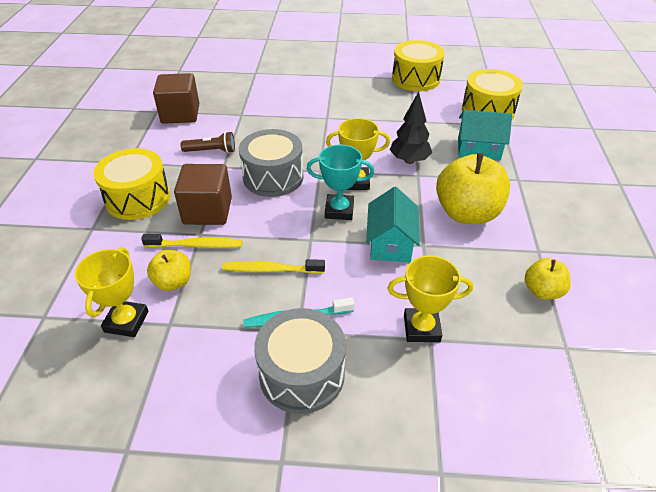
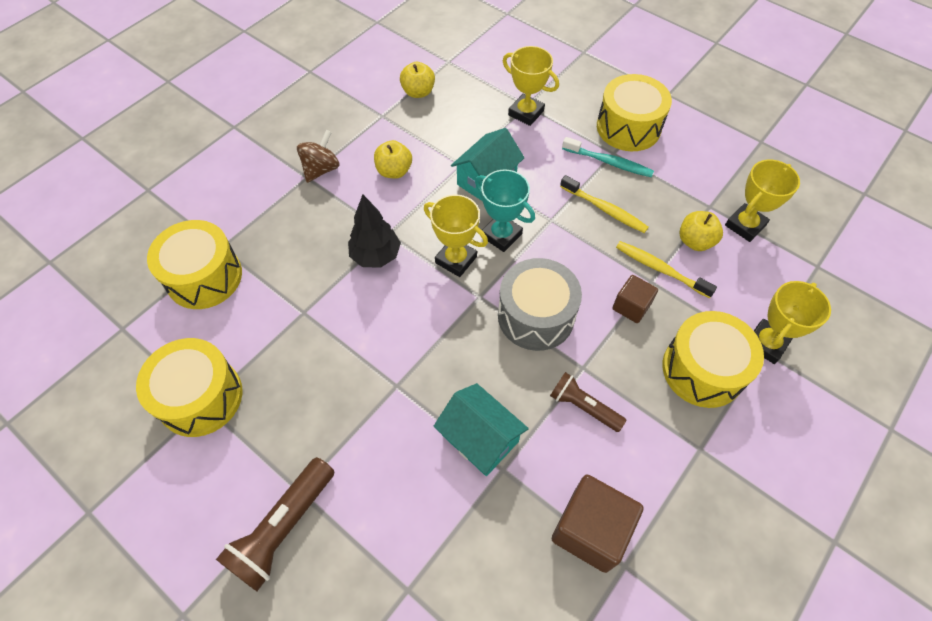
camera: 145 degrees left, 15 degrees up
(90, 233) = (766, 343): none -> yellow trophy
(207, 211) = (631, 306): brown cube -> brown cube, size x0.58
(302, 374) = (628, 127): grey drum -> yellow drum
(326, 66) = (283, 528): none -> brown flashlight
(467, 213) = (394, 171): yellow apple -> yellow apple, size x0.53
(478, 149) = (291, 230): turquoise house -> turquoise house (480, 438)
(517, 188) = (321, 169): none -> brown spinning top

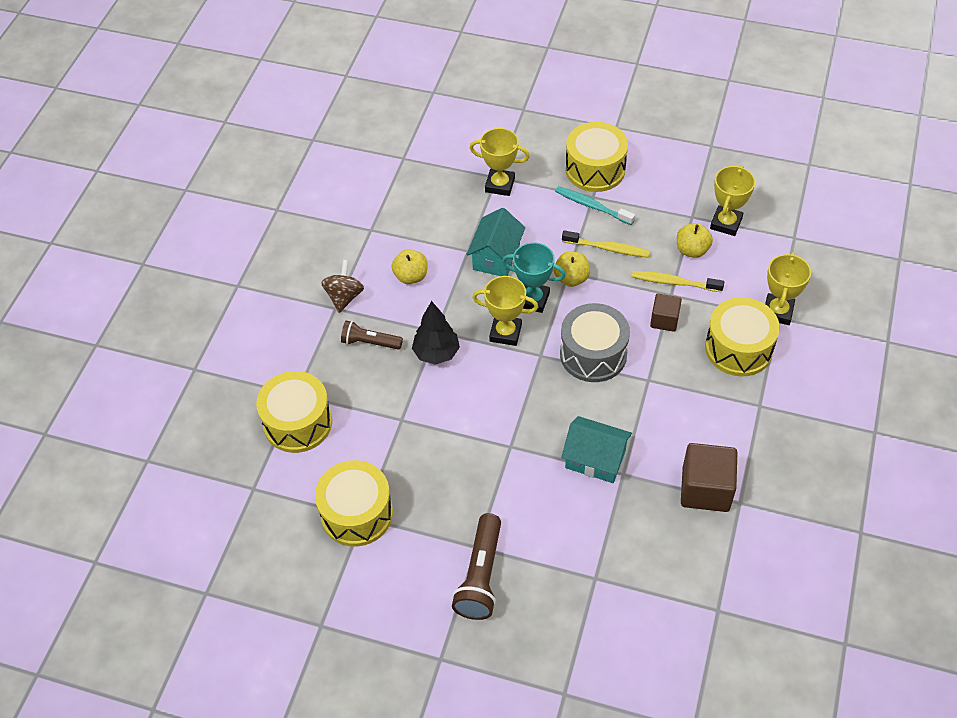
camera: 20 degrees left, 5 degrees down
(418, 92) = (392, 197): yellow apple -> yellow apple (571, 278)
(583, 406) = (662, 408): brown flashlight -> brown flashlight (370, 342)
(608, 162) = (592, 206): turquoise toothbrush -> turquoise toothbrush turned 150 degrees counterclockwise

